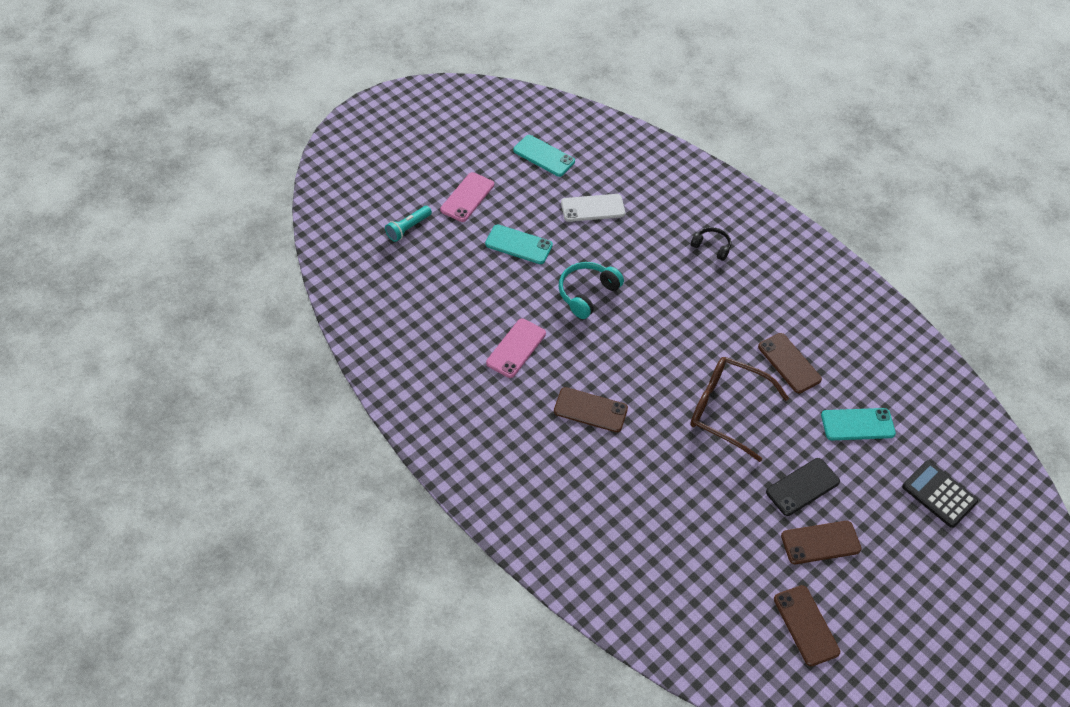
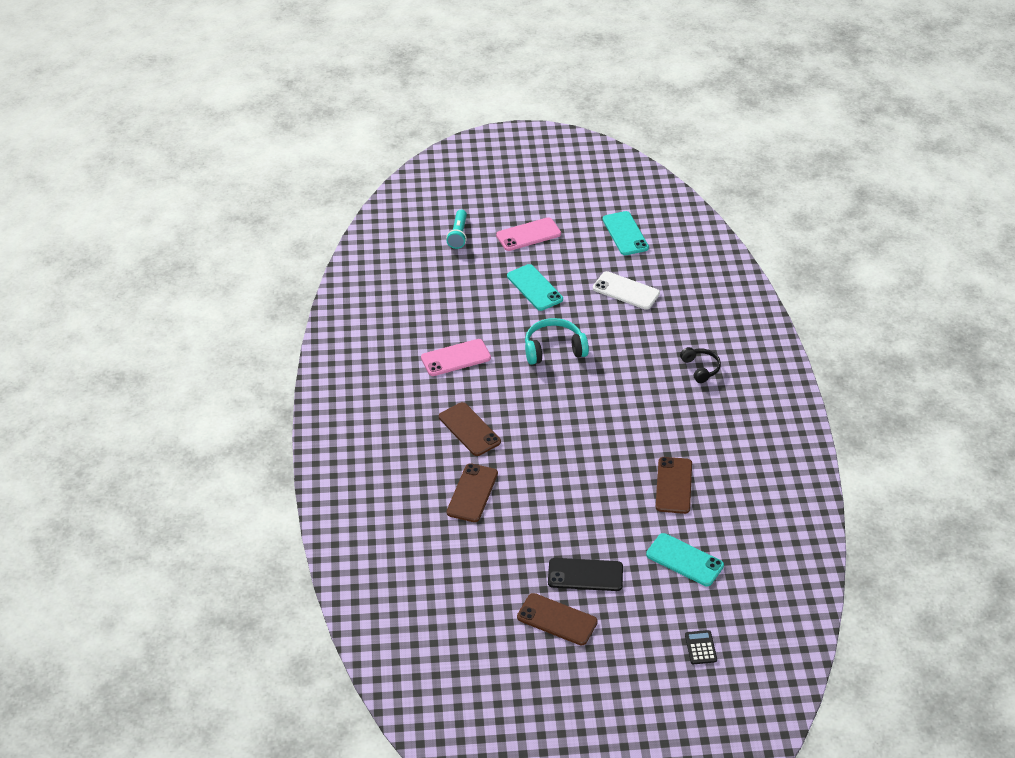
camera: 40 degrees right, 10 degrees down
(408, 228) = (458, 235): turquoise flashlight -> turquoise flashlight turned 75 degrees counterclockwise
(726, 410) = (581, 489): brown glasses -> none
(806, 625) = (482, 664): brown phone -> brown phone (472, 493)
(939, 494) = (700, 647): black calculator -> black calculator, size x0.57

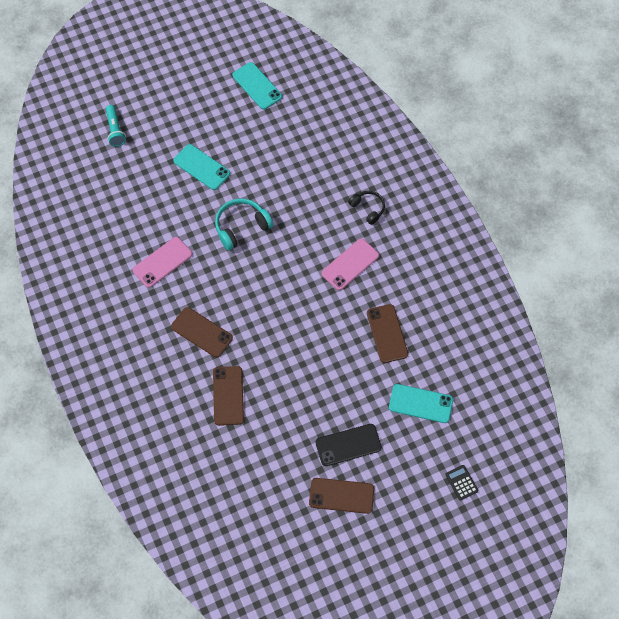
camera: 20 degrees left, 20 degrees up
(528, 234) = (175, 111): pink phone -> pink phone (350, 264)
(626, 291) = (279, 147): white phone -> none

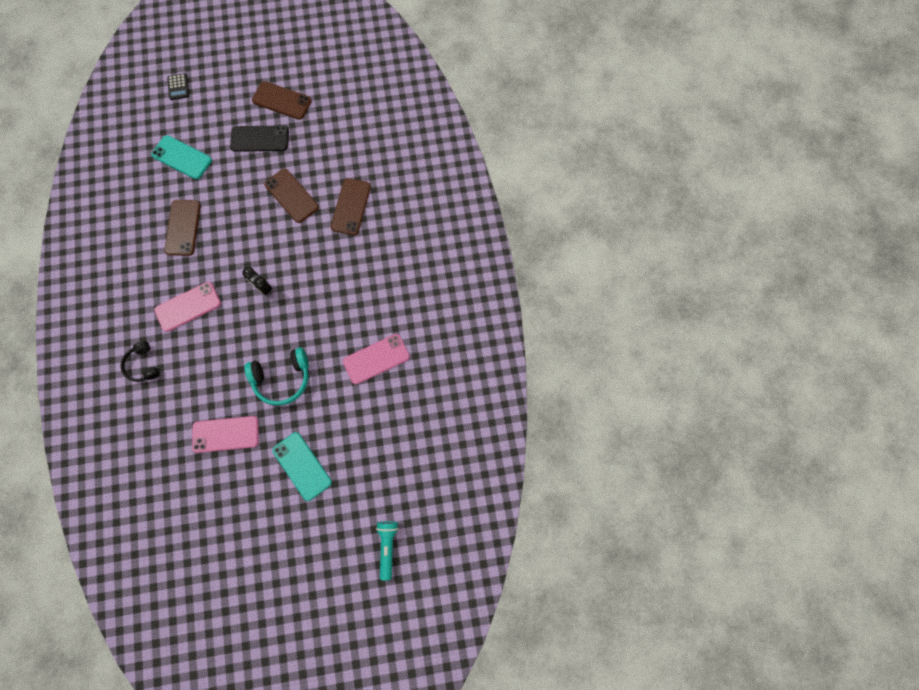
camera: 165 degrees left, 10 degrees up
(201, 332) = (357, 273): brown phone -> brown phone (291, 196)
(257, 86) = (202, 566): turquoise phone -> none
(274, 175) = (225, 434): none -> pink phone
(287, 297) = (263, 288): none -> black clock

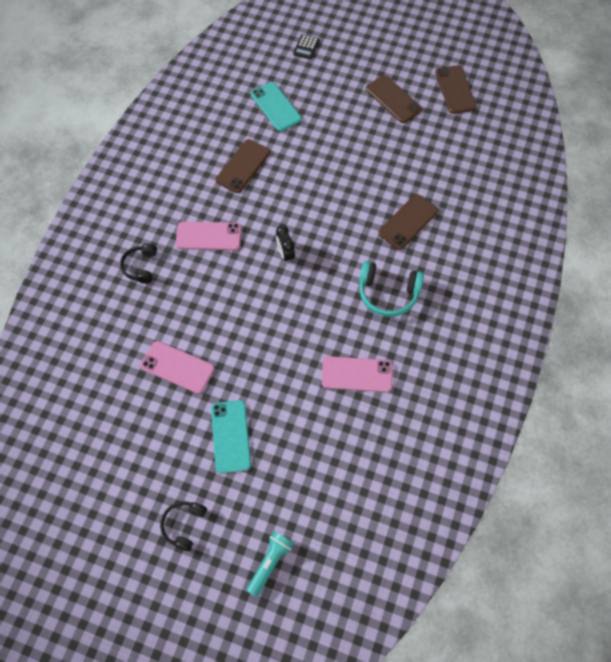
camera: 30 degrees right, 10 degrees down
(260, 139) = (355, 123): black phone -> none
(282, 378) = (257, 345): turquoise headphones -> turquoise headphones (388, 293)
(291, 196) = (357, 185): brown phone -> brown phone (455, 90)
(304, 557) = (184, 525): none -> black headphones

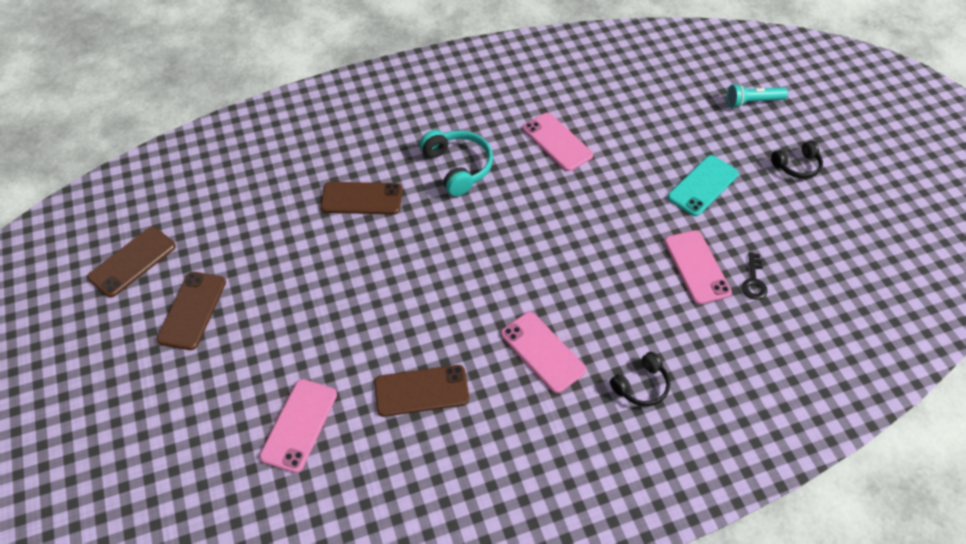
camera: 130 degrees left, 10 degrees down
(135, 391) = (753, 281): none -> black key
(276, 107) = (299, 425): turquoise phone -> pink phone
(285, 254) = (494, 269): black clock -> none
(306, 47) = (160, 468): black calculator -> none

